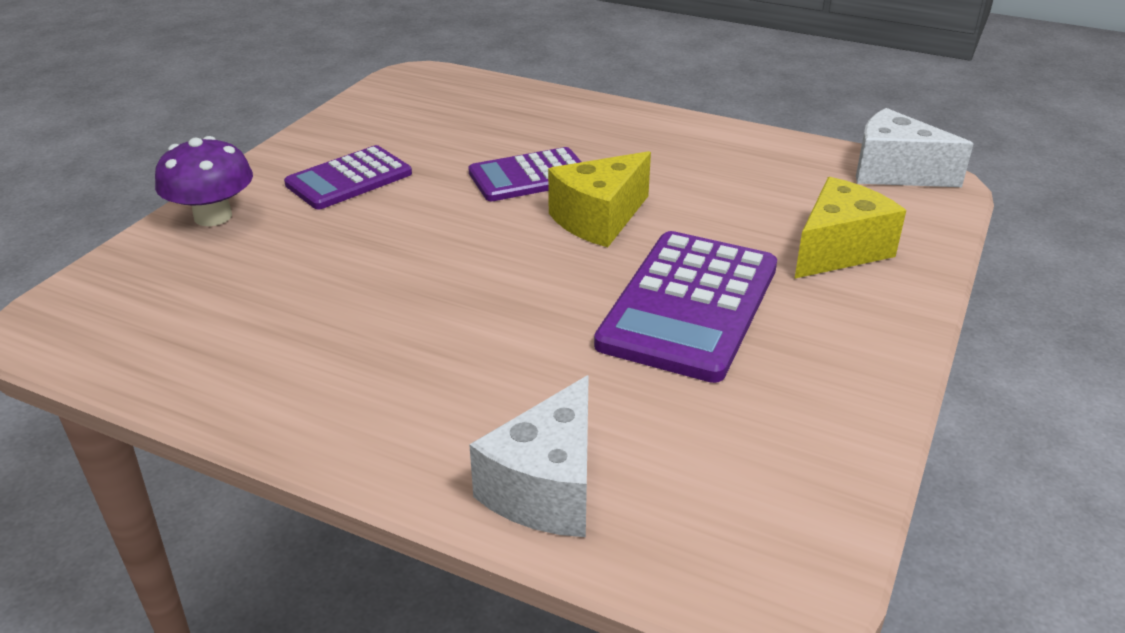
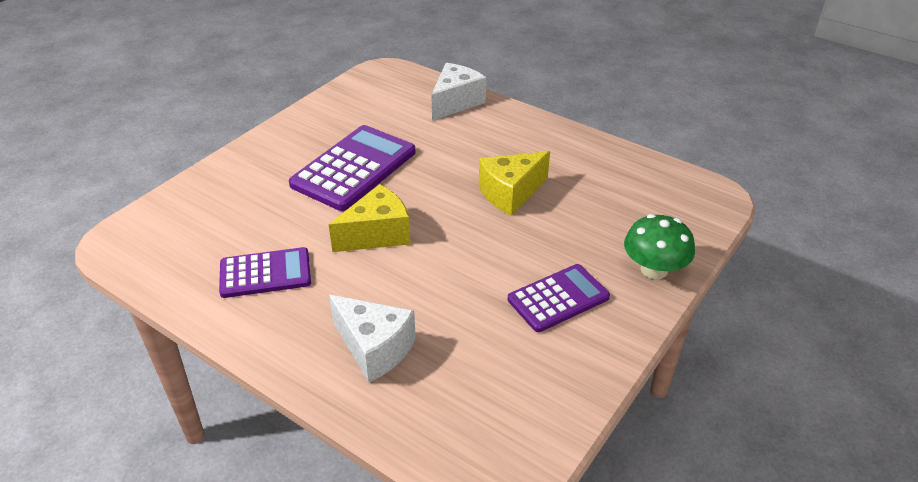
camera: 170 degrees left, 5 degrees up
(213, 216) = (654, 269): purple mushroom -> green mushroom
(530, 176) = (413, 283): purple calculator -> purple calculator (265, 273)
(838, 250) = (241, 193): yellow cheese -> yellow cheese (510, 193)
(894, 172) = (134, 254): white cheese -> white cheese (374, 348)

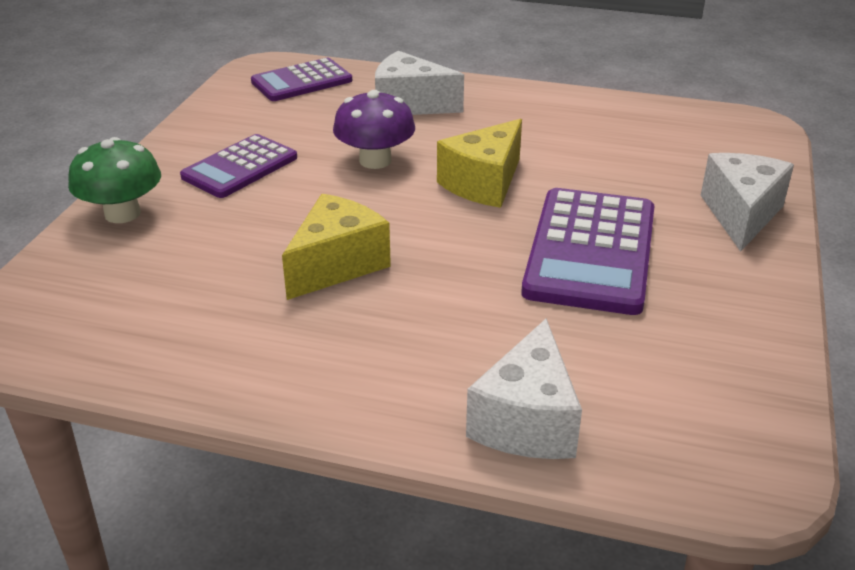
camera: 160 degrees right, 5 degrees down
(239, 171) = (741, 215): none -> white cheese
(265, 273) = (569, 130): purple calculator -> purple calculator (302, 81)
(444, 278) = (375, 160): none -> purple mushroom

